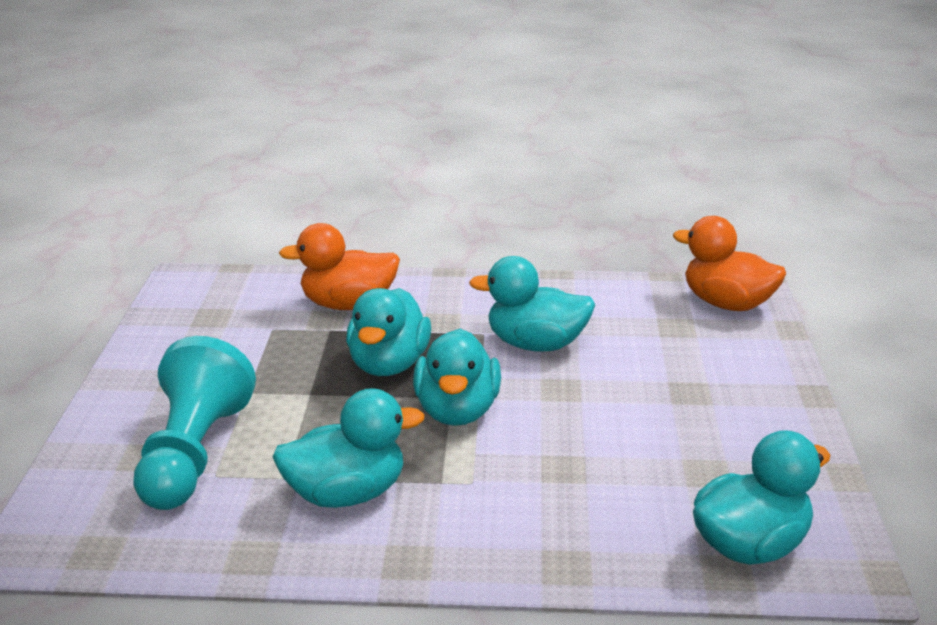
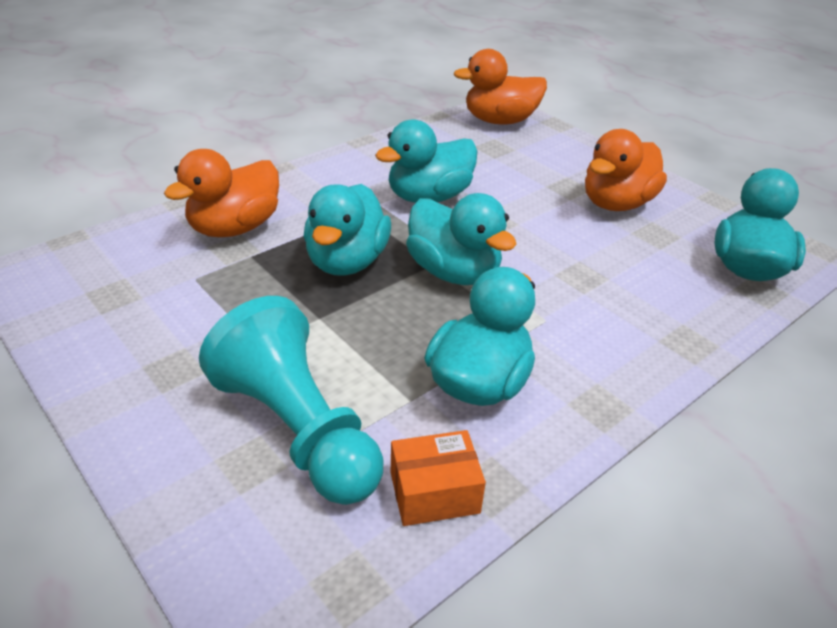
camera: 45 degrees left, 10 degrees up
(212, 537) = (434, 492): none -> orange box
(389, 365) = (347, 262): turquoise duck -> turquoise duck turned 45 degrees clockwise
(714, 428) = (616, 204): none -> orange duck

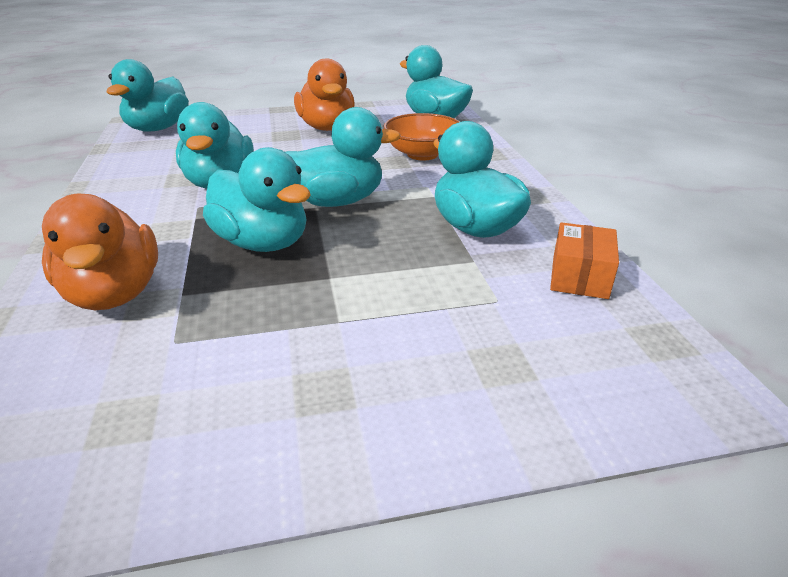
camera: 60 degrees left, 5 degrees down
(298, 429) = (474, 324): turquoise pawn -> none
(500, 121) = (158, 128): orange duck -> turquoise duck
(624, 291) = (422, 154): none -> orange bowl

